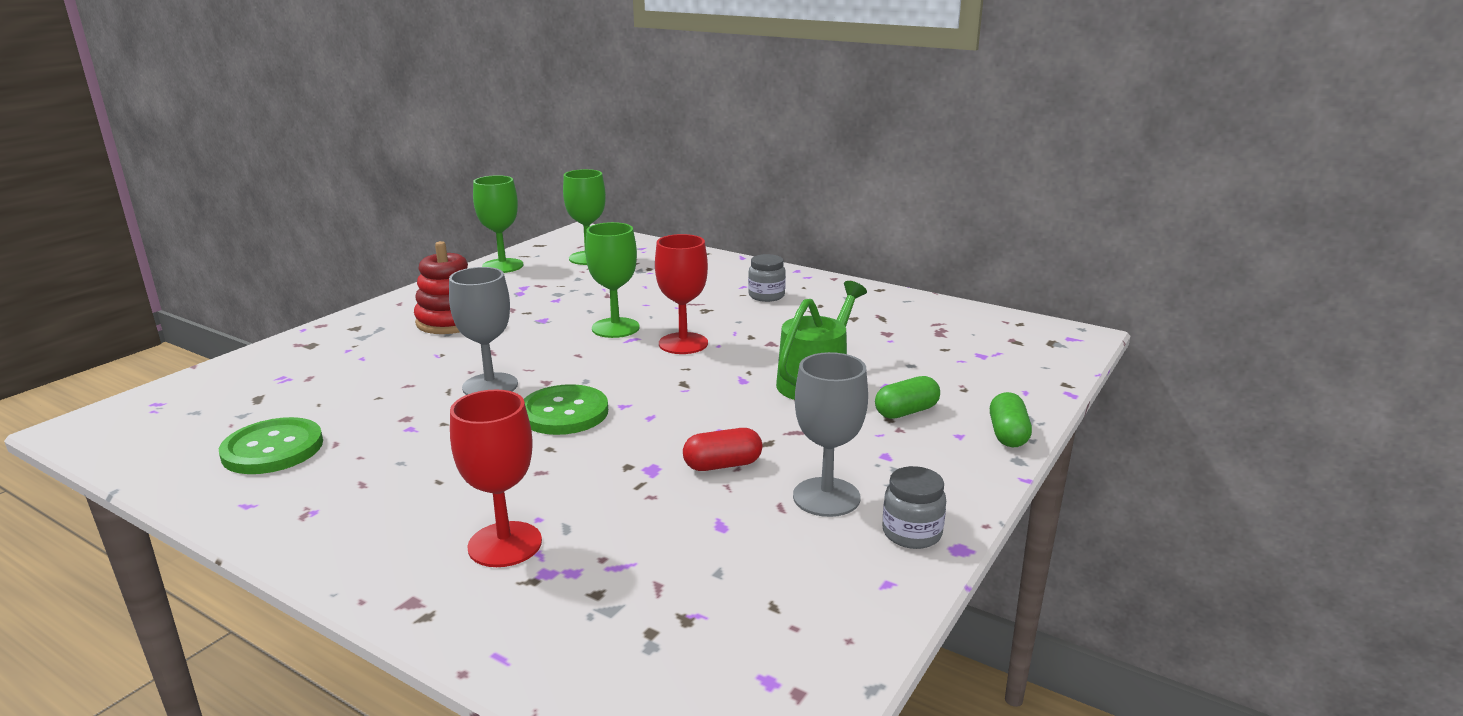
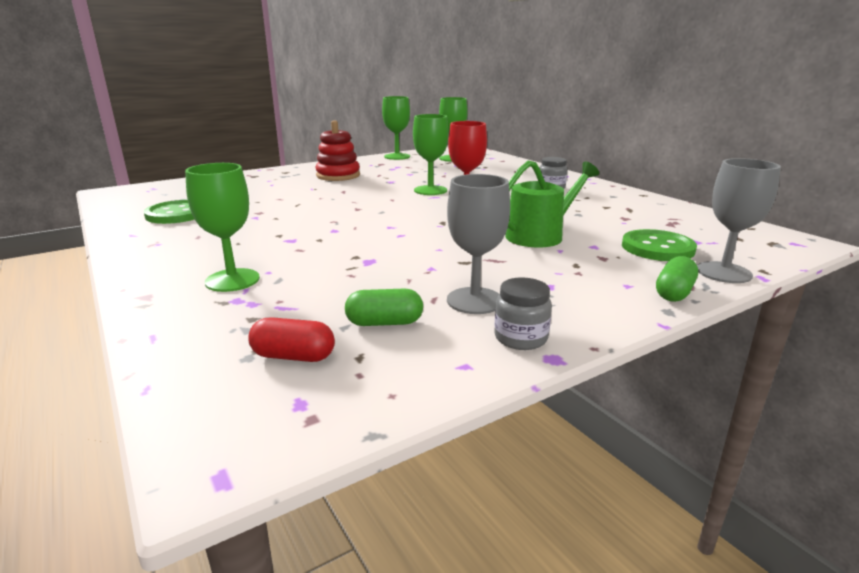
camera: 25 degrees right, 0 degrees up
(490, 386) = (322, 206): grey goblet -> grey goblet (723, 272)
(505, 544) = (232, 280): red goblet -> green goblet
(564, 413) = (349, 224): green button -> green button (657, 248)
(722, 465) = (419, 268): red capsule -> red capsule (293, 356)
(906, 412) = (595, 263): green capsule -> green capsule (384, 323)

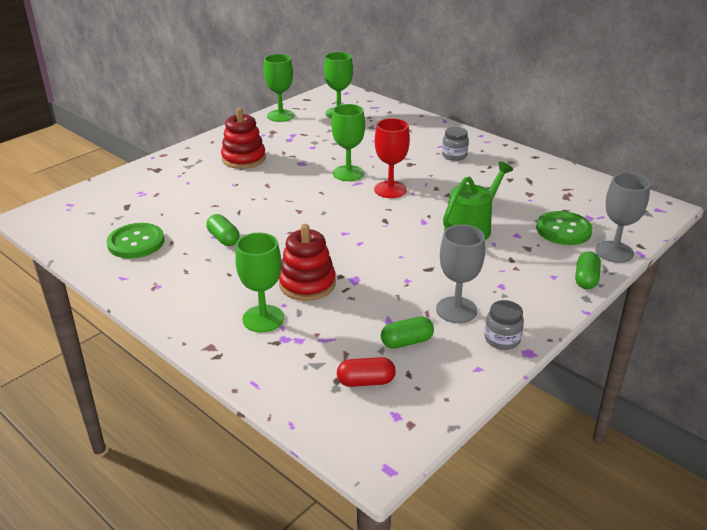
camera: 15 degrees left, 10 degrees up
(262, 219) = (223, 238): none -> green capsule
(312, 258) = (307, 284): none -> red stacking toy

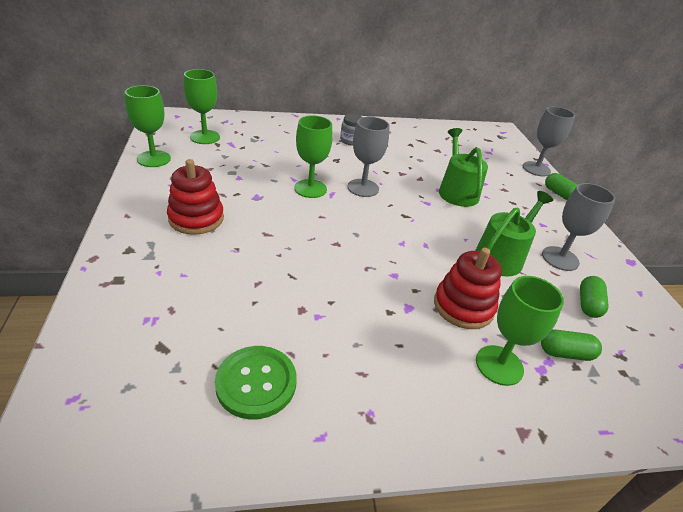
camera: 55 degrees left, 5 degrees up
(223, 238) = (330, 312): green capsule -> green capsule (565, 353)
(366, 382) = (633, 357): red capsule -> none
(390, 190) = (363, 188): red goblet -> grey goblet
(405, 280) = (501, 256): none -> green watering can
(502, 339) = (609, 262): grey jar -> none
(563, 230) = (495, 167): green button -> none

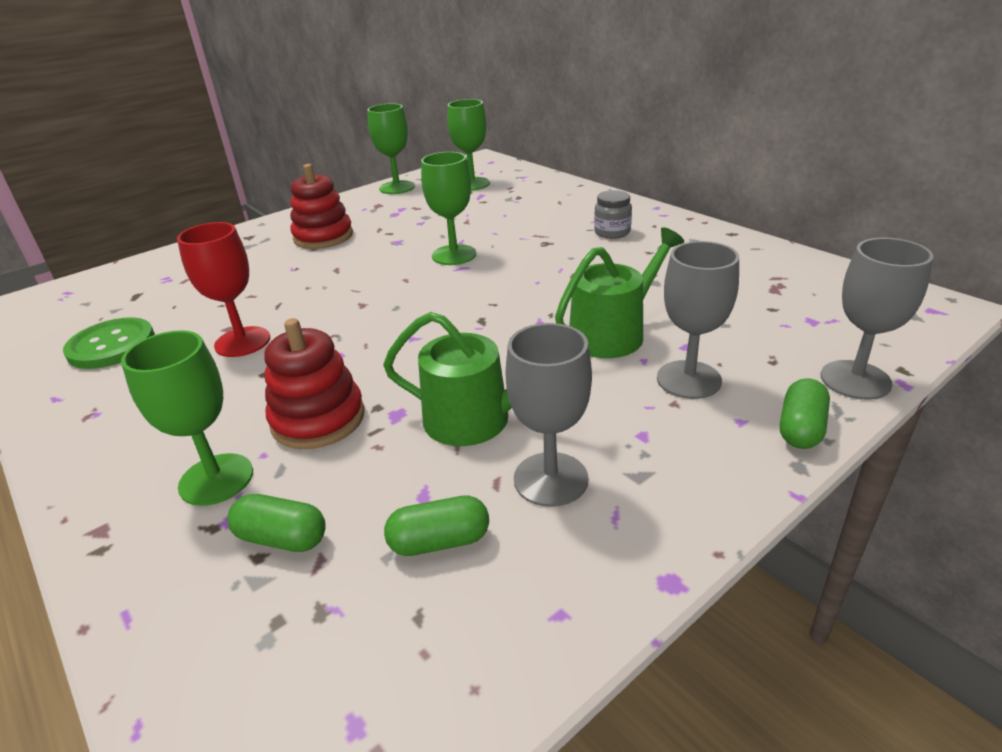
camera: 65 degrees right, 5 degrees down
(333, 308) = (242, 342): none -> red goblet
(363, 188) = (505, 277): grey goblet -> grey goblet (688, 379)
(565, 353) = (282, 538): green capsule -> green capsule turned 45 degrees counterclockwise

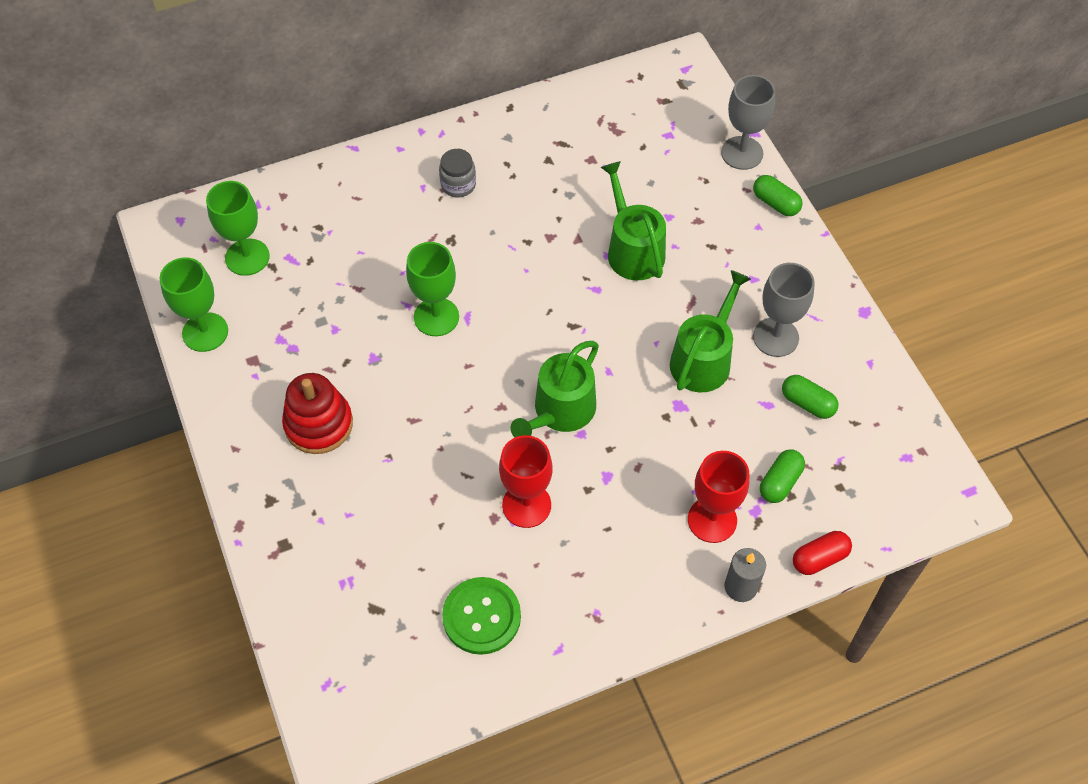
camera: 75 degrees left, 25 degrees up
(99, 531) = (740, 587): none -> grey candle
(131, 620) = (819, 558): none -> red capsule
(216, 479) = (712, 520): green goblet -> red goblet
(318, 419) = (666, 454): red stacking toy -> none
(365, 336) = (560, 411): none -> green watering can
(439, 541) = (807, 403): green capsule -> green capsule turned 60 degrees counterclockwise
(688, 379) = (707, 232): grey goblet -> none

